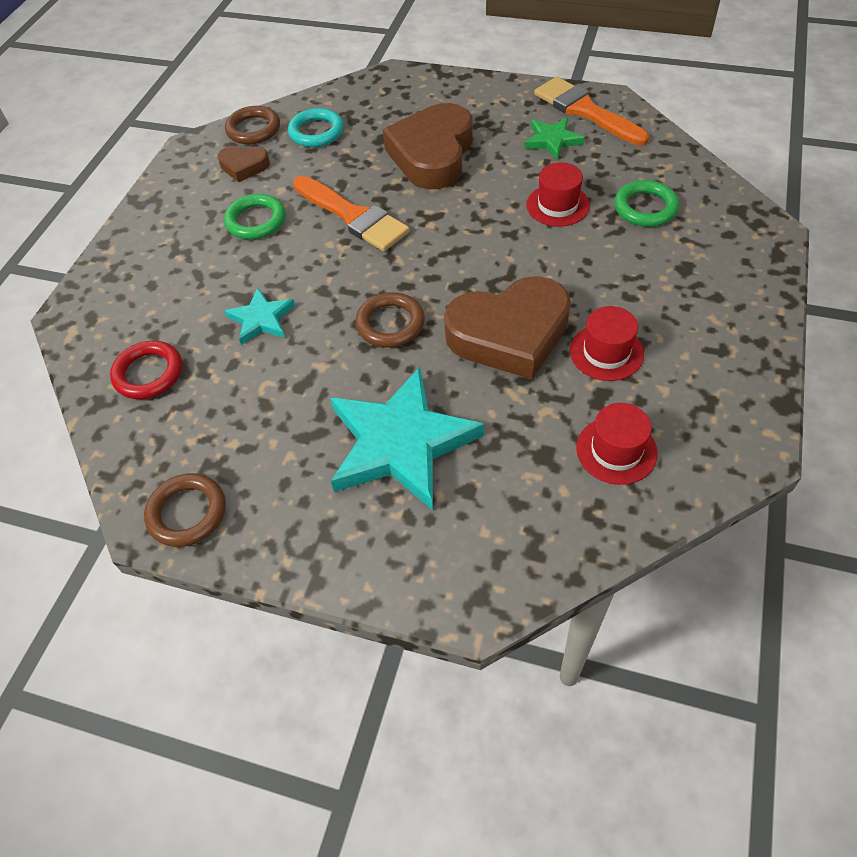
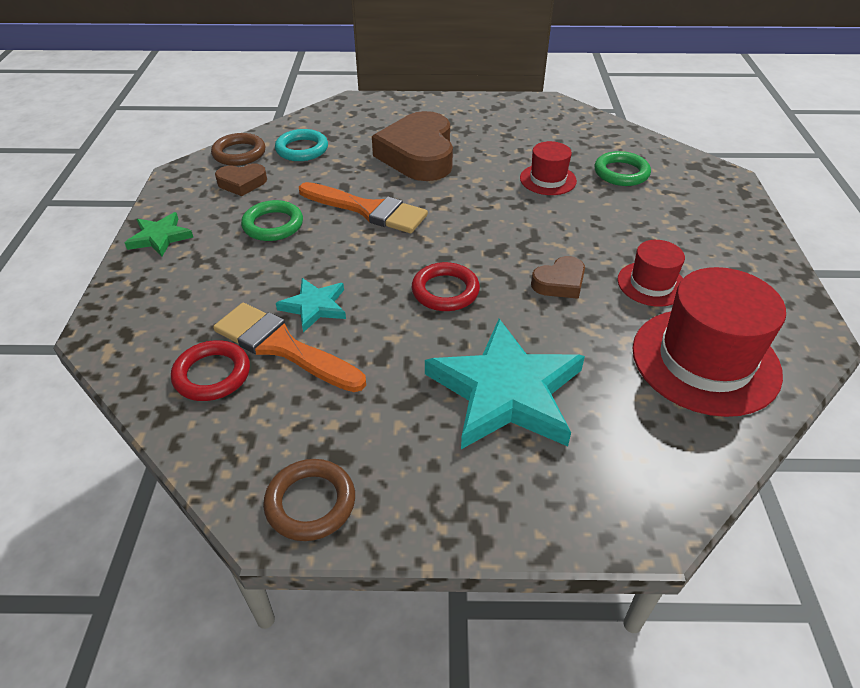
camera: 20 degrees left, 10 degrees down
(390, 324) = (445, 291): brown ring -> red ring
(509, 334) = (559, 283): brown heart -> brown heart, size x0.49
(552, 140) = (518, 134): green star -> green star (160, 237)
(585, 111) = (533, 111): orange brush -> orange brush (282, 347)
(616, 450) = (705, 360): red hat -> red hat, size x1.89

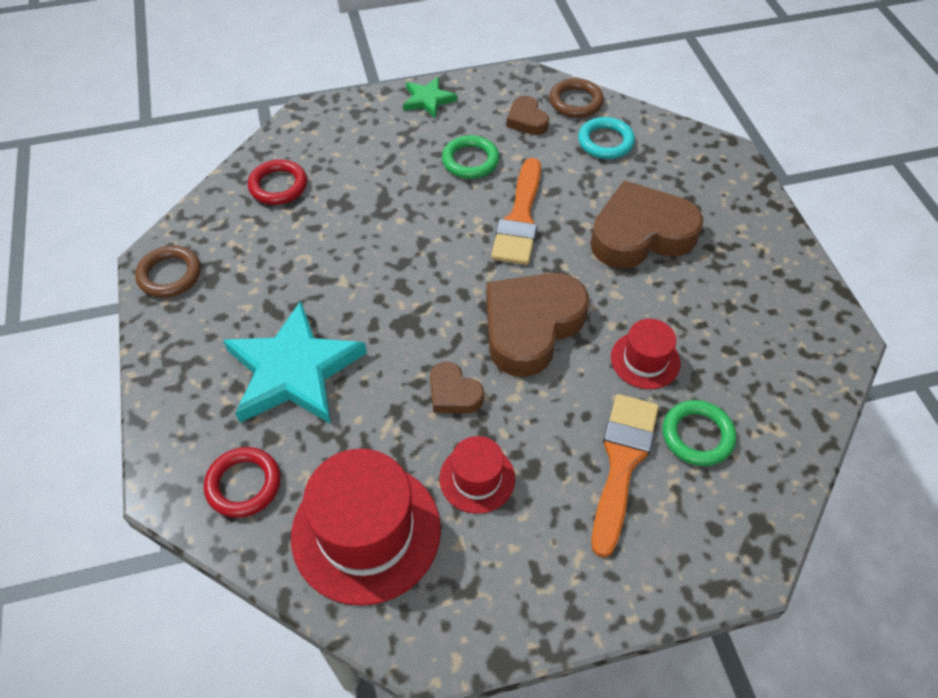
camera: 75 degrees right, 10 degrees up
(282, 347) = (315, 215): orange brush -> orange brush (622, 463)
(314, 306) = (368, 220): turquoise star -> none
(445, 291) = (413, 304): red ring -> red ring (243, 484)
(497, 227) = (531, 327): none -> brown heart

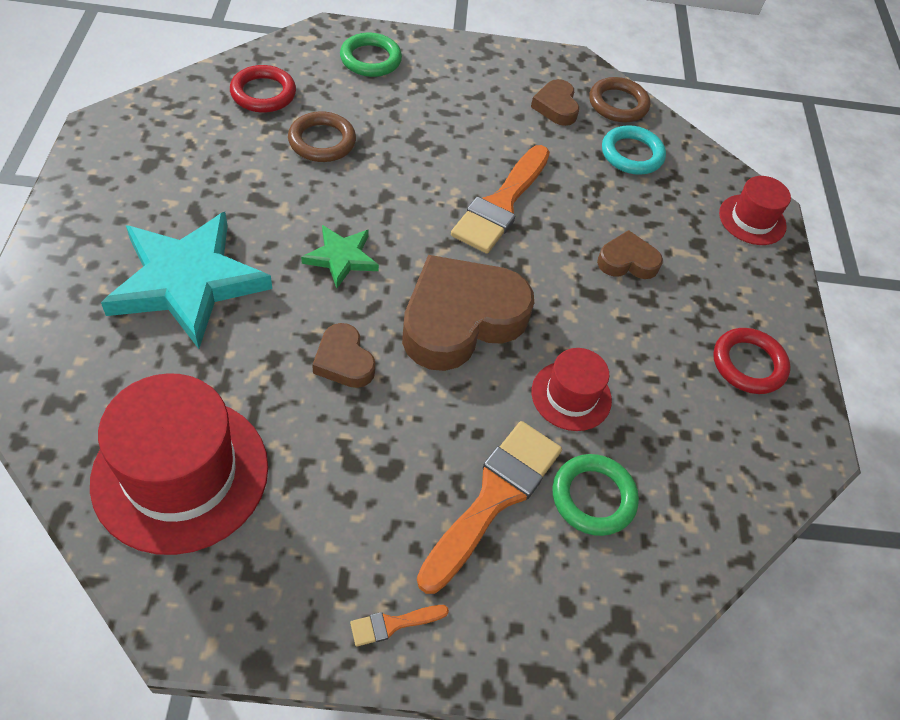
camera: 10 degrees right, 0 degrees up
(170, 275) = (110, 146): brown ring -> brown ring (322, 141)
(243, 484) = (78, 380): red ring -> red ring (748, 364)
(428, 100) = (460, 55): green star -> green star (341, 258)
(470, 161) = (476, 129): green ring -> green ring (370, 59)
(477, 478) = (326, 459): red hat -> red hat (752, 220)
(590, 590) = (393, 624): none -> orange brush
(641, 234) = (627, 261): brown heart -> brown heart, size x0.49

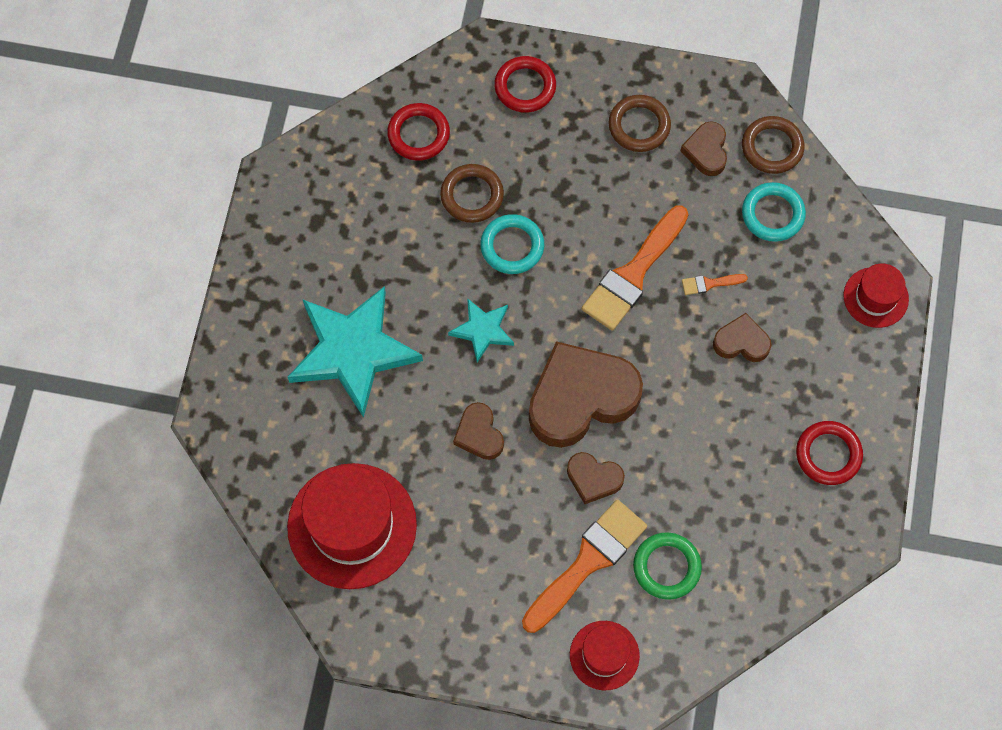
camera: 15 degrees right, 15 degrees up
(341, 258) = (482, 330): green star -> turquoise star
(368, 183) = (512, 246): none -> turquoise ring
(370, 59) = (525, 87): green ring -> red ring
(393, 624) = (502, 652): orange brush -> orange brush (710, 283)
(487, 88) = (639, 126): none -> brown ring
(487, 402) = (593, 479): none -> brown heart
(571, 396) = (664, 476): red hat -> red hat (604, 655)

